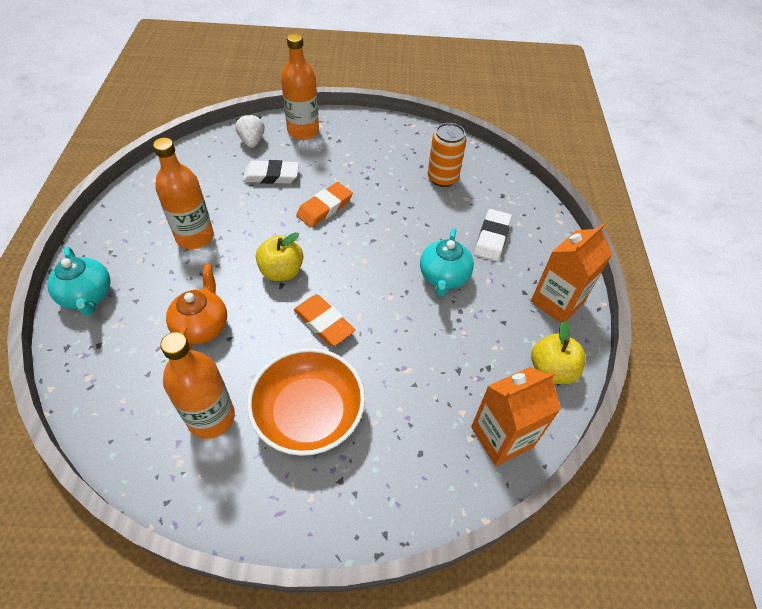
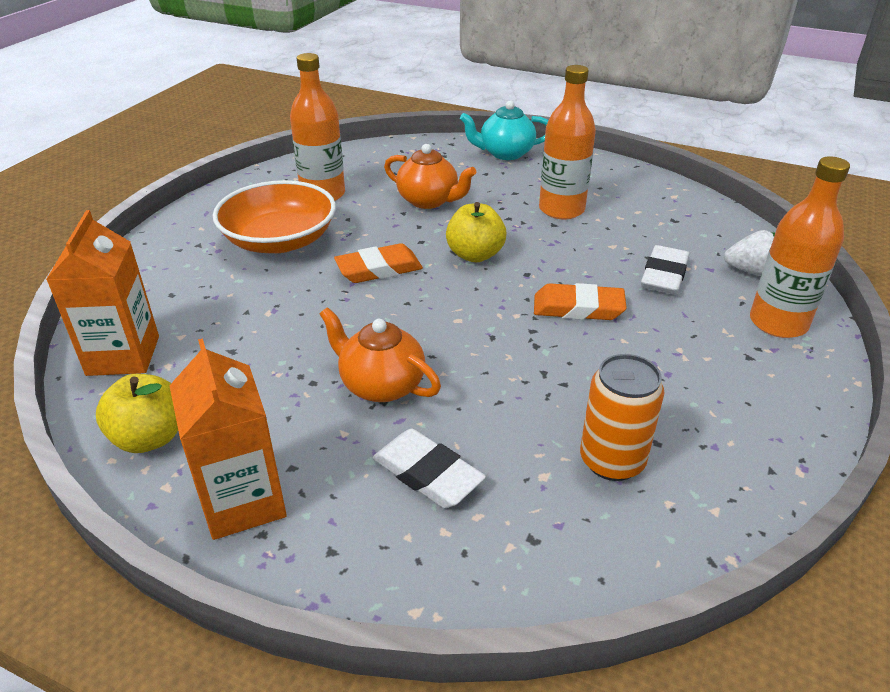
camera: 115 degrees right, 15 degrees down
(324, 207) = (578, 308): orange eraser -> orange eraser turned 60 degrees counterclockwise
(443, 277) = (381, 385): turquoise teapot -> orange teapot

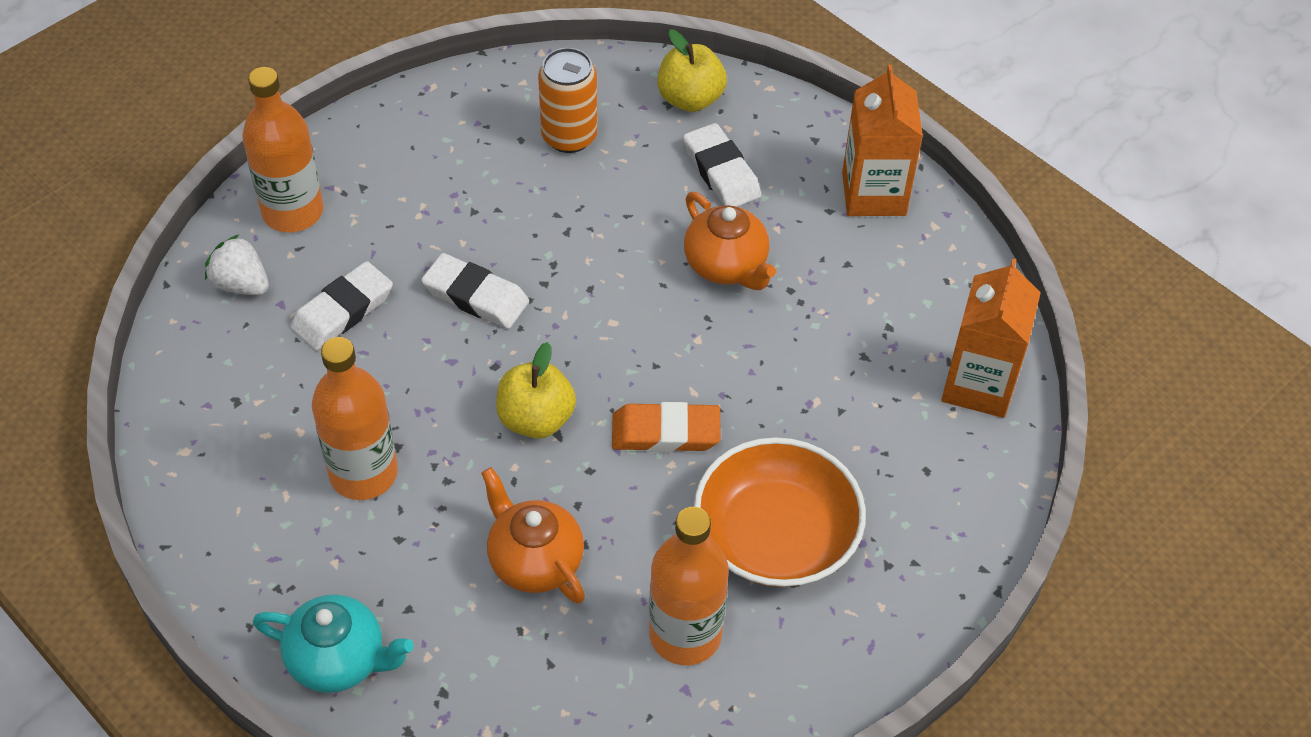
camera: 160 degrees left, 15 degrees up
(149, 437) = (949, 275): yellow apple -> yellow apple (690, 99)
(578, 308) = (475, 296): orange eraser -> white eraser

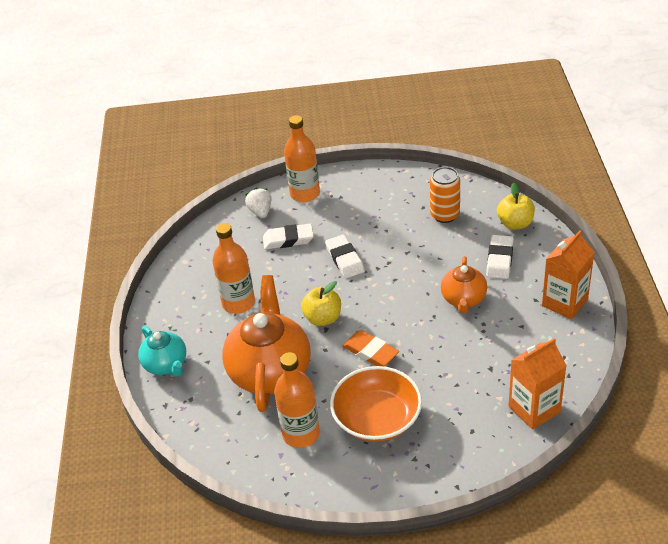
camera: 45 degrees right, 10 degrees down
(534, 560) = (270, 371): orange teapot -> orange teapot, size x1.80

